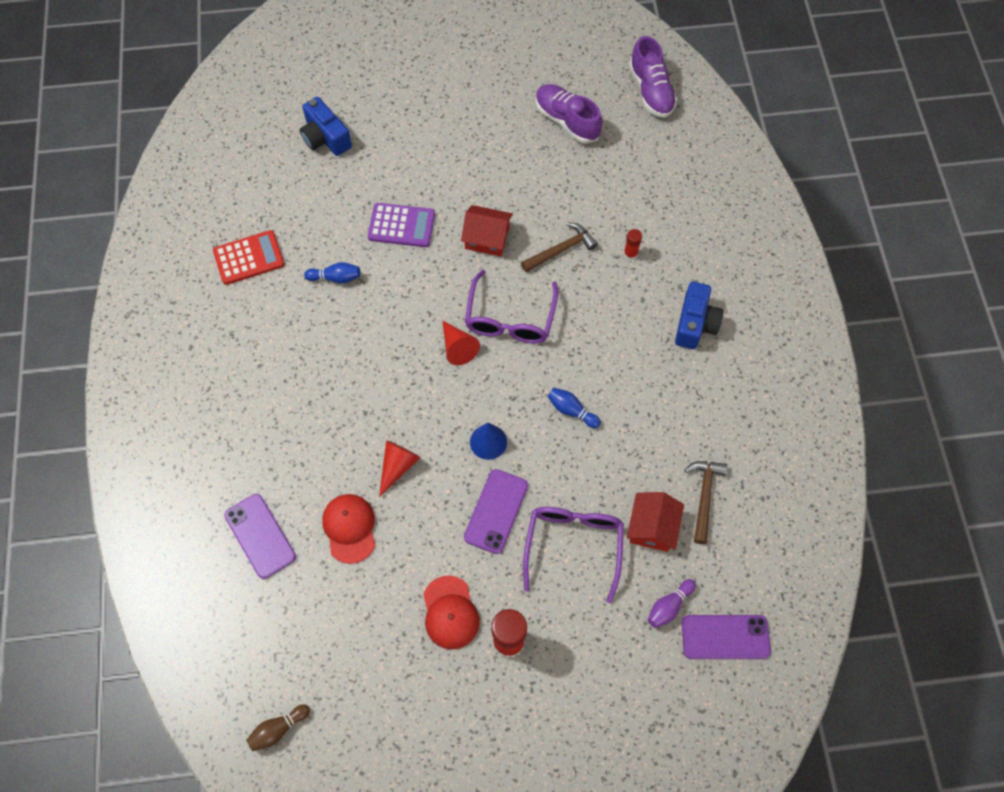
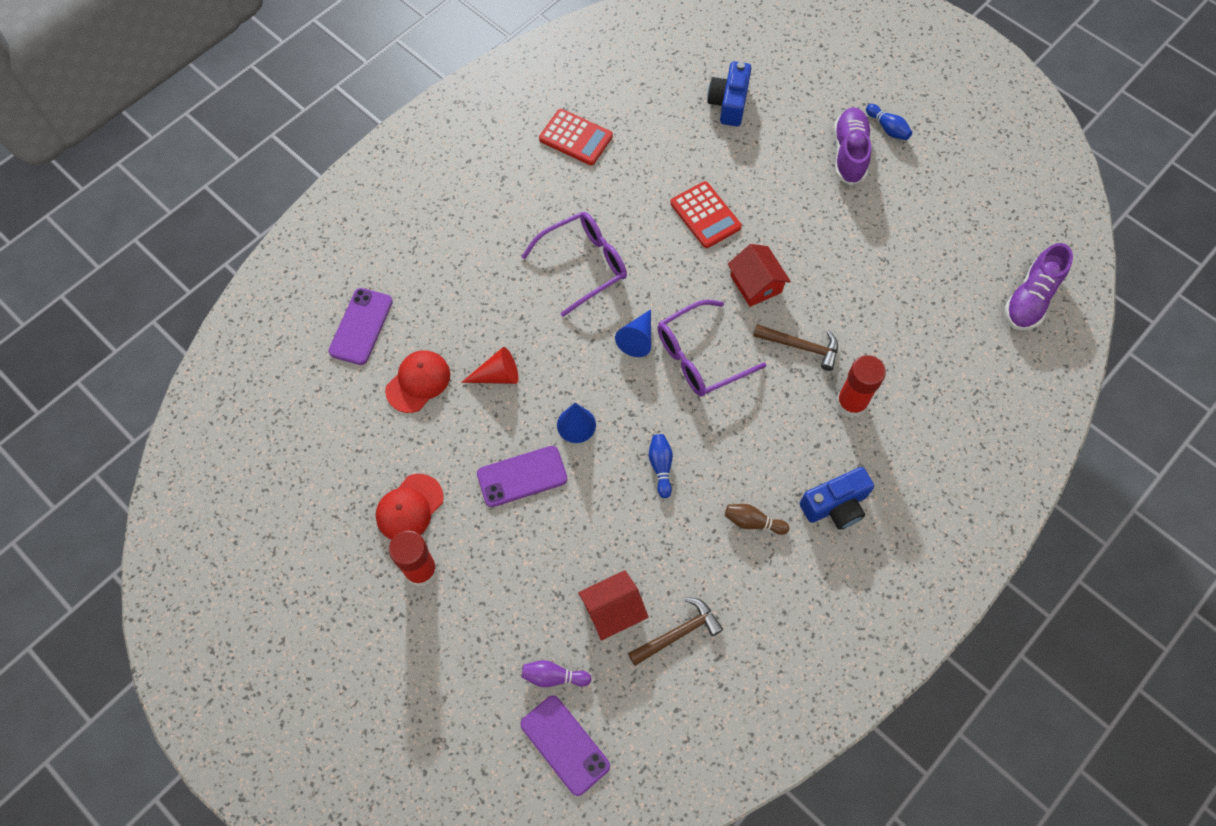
camera: 50 degrees right, 0 degrees up
(278, 729) = (225, 458): brown bowling pin -> brown bowling pin (753, 522)
(335, 278) = (615, 207): blue bowling pin -> blue bowling pin (887, 128)
(401, 225) = (705, 215): purple calculator -> red calculator
(458, 347) = (637, 339): red cone -> blue cone
(567, 121) = (928, 257): purple shoe -> purple shoe (849, 153)
(573, 546) = (542, 559): purple glasses -> purple glasses (584, 265)
(630, 254) = (851, 403): red glue stick -> red glue stick, size x1.94

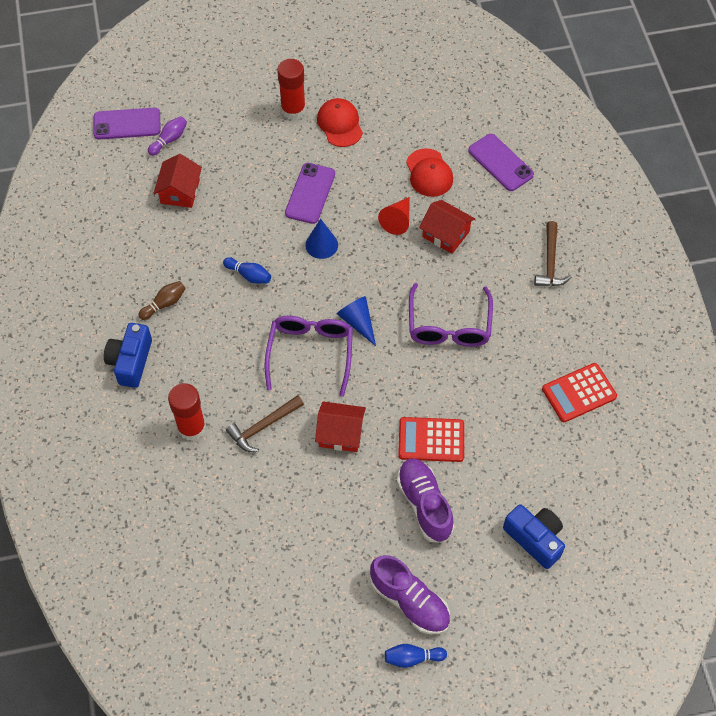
camera: 125 degrees right, 5 degrees down
(483, 324) = (446, 234): none -> red house
(678, 633) = (135, 216): brown hammer -> brown hammer (550, 262)
(1030, 299) = (161, 636): purple shoe -> purple shoe (424, 504)

